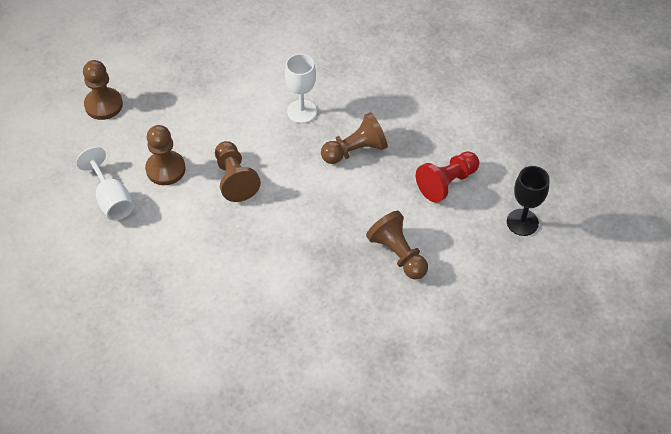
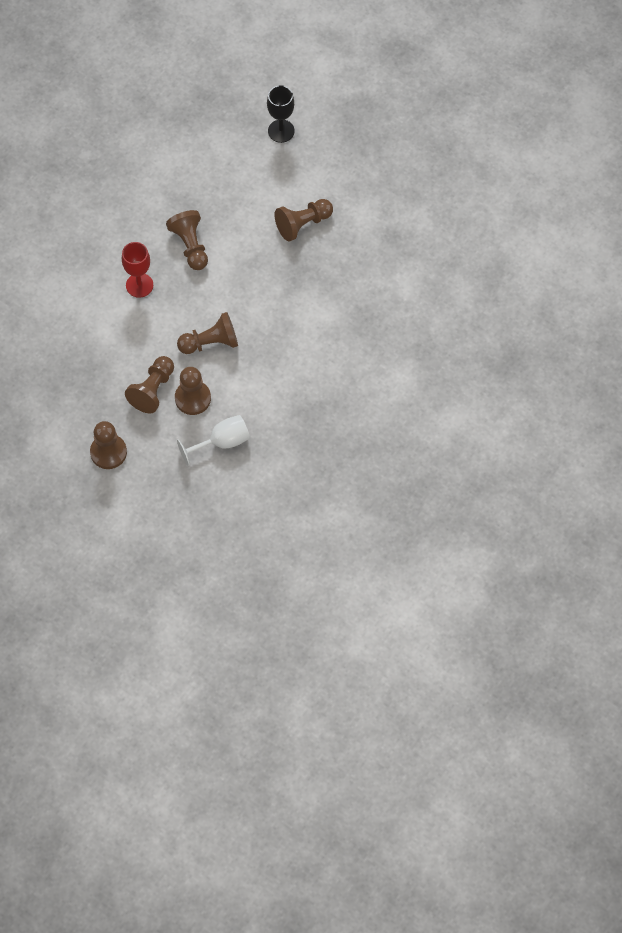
camera: 85 degrees left, 10 degrees up
(175, 134) = (153, 390): none -> brown pawn
(301, 111) = (139, 285): white goblet -> red goblet
(447, 183) = (234, 180): red pawn -> none

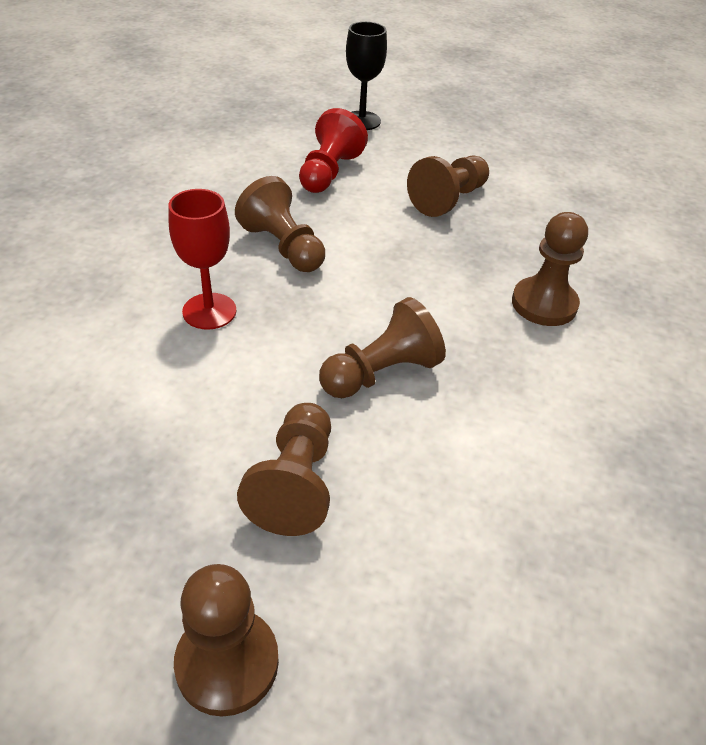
camera: 20 degrees left, 20 degrees down
(193, 398) = (390, 481): brown pawn -> brown pawn (544, 304)
(222, 442) = (500, 560): white goblet -> none
(239, 184) = (329, 172): none -> red pawn

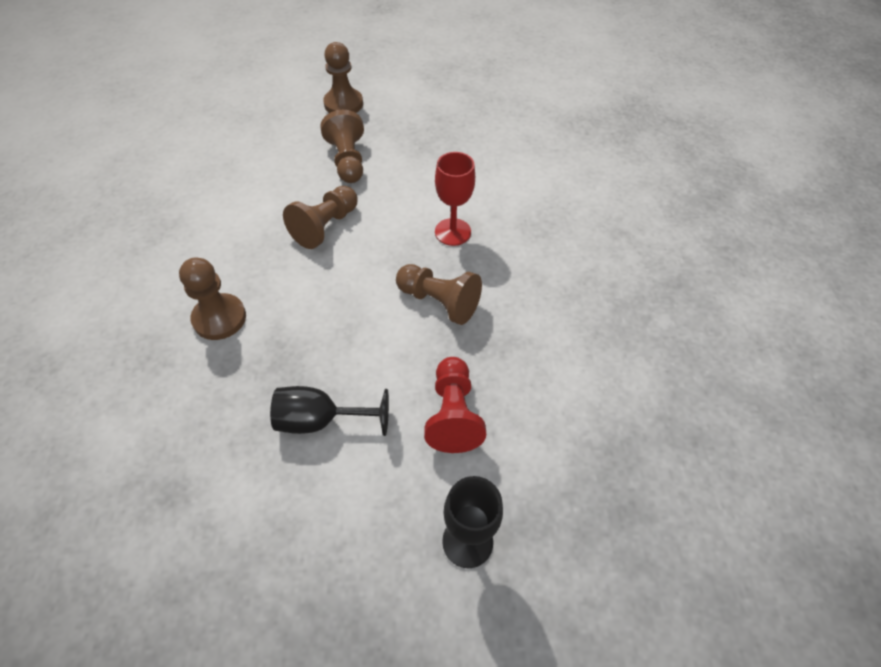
camera: 160 degrees right, 10 degrees up
(448, 199) = (320, 420): brown pawn -> black goblet

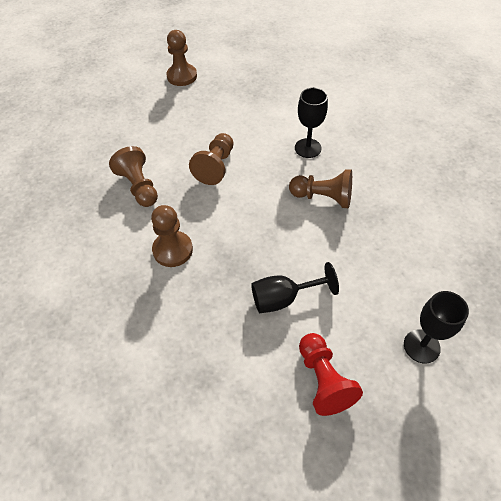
camera: 15 degrees left, 0 degrees up
(347, 161) = (207, 116): brown pawn -> brown pawn (139, 187)
(452, 232) = (308, 148): red goblet -> black goblet
(453, 414) = (370, 269): red pawn -> red pawn (323, 380)

